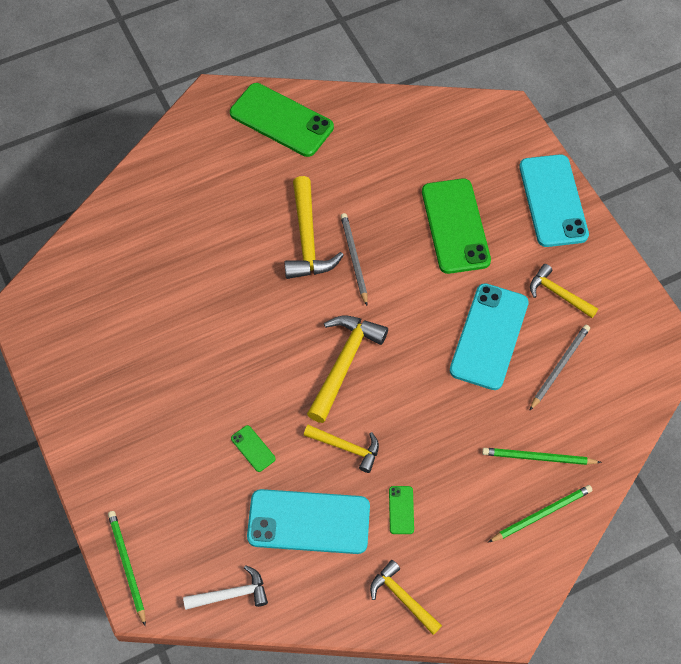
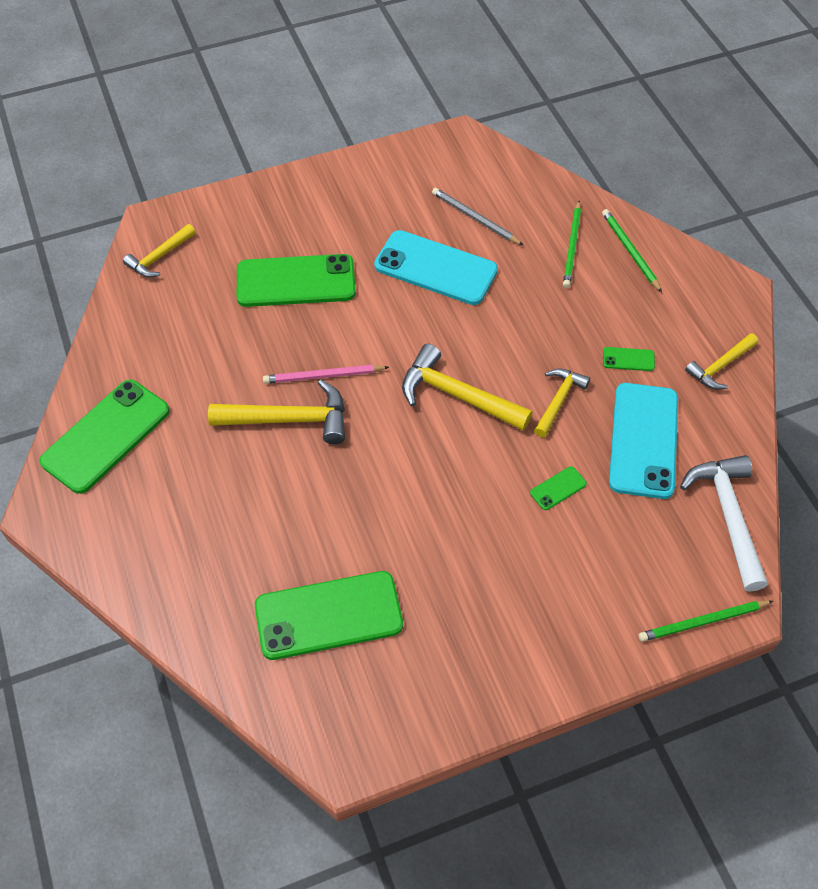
camera: 85 degrees left, 5 degrees down
(131, 287) = (328, 616): none -> green phone
(231, 594) = (728, 517): white hammer -> white hammer, size x1.61
(354, 258) = (323, 376): grey pencil -> pink pencil
(553, 201) = (279, 198): turquoise phone -> none
(558, 294) = (392, 208): yellow hammer -> yellow hammer (159, 257)

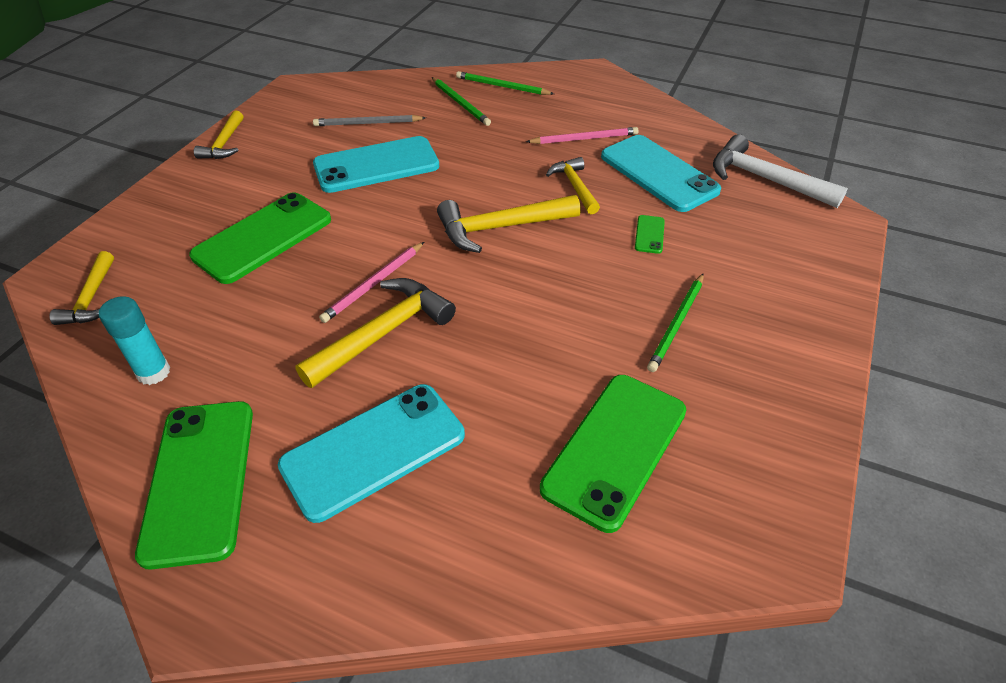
camera: 45 degrees left, 10 degrees down
(145, 343) = (153, 372): none -> turquoise glue stick
(202, 495) = (373, 450): none -> turquoise phone
(628, 359) = (584, 139): green phone -> pink pencil
(702, 622) = (842, 243): green pencil -> green pencil (676, 324)
(720, 366) = (642, 111): yellow hammer -> yellow hammer (224, 143)

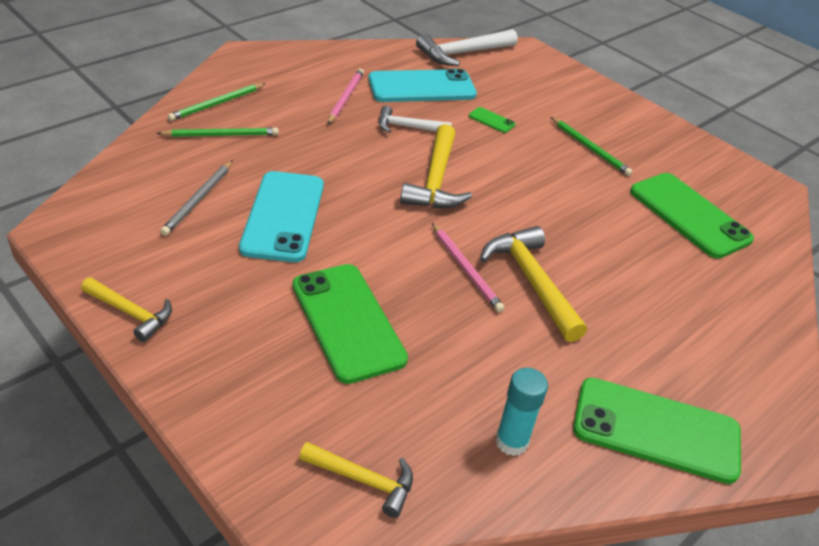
camera: 70 degrees left, 5 degrees down
(373, 450) = (656, 322): turquoise phone -> none
(575, 186) = (408, 127): yellow hammer -> white hammer

